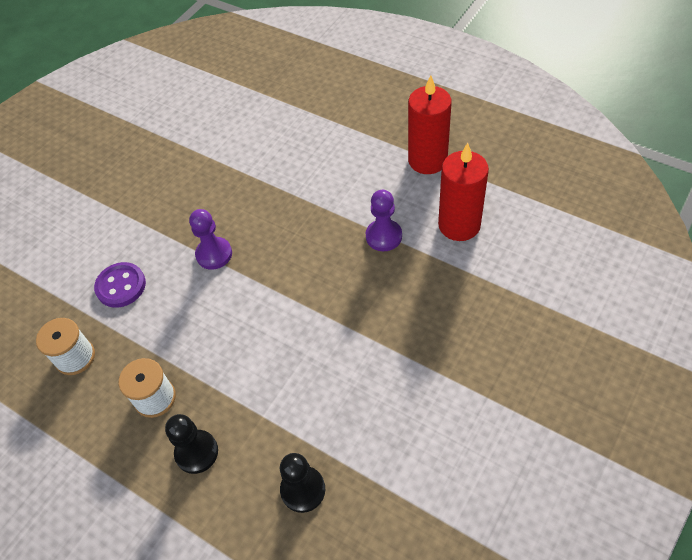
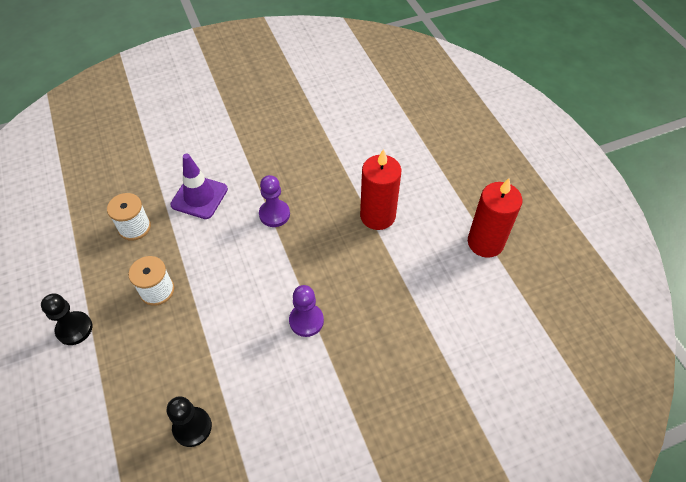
camera: 30 degrees right, 0 degrees up
(121, 286) = (199, 197): purple button -> purple traffic cone
(196, 452) = (151, 348): black pawn -> black pawn (74, 329)
(383, 236) = (401, 281): purple pawn -> purple pawn (306, 321)
(459, 225) = (466, 311): red candle -> red candle (377, 216)

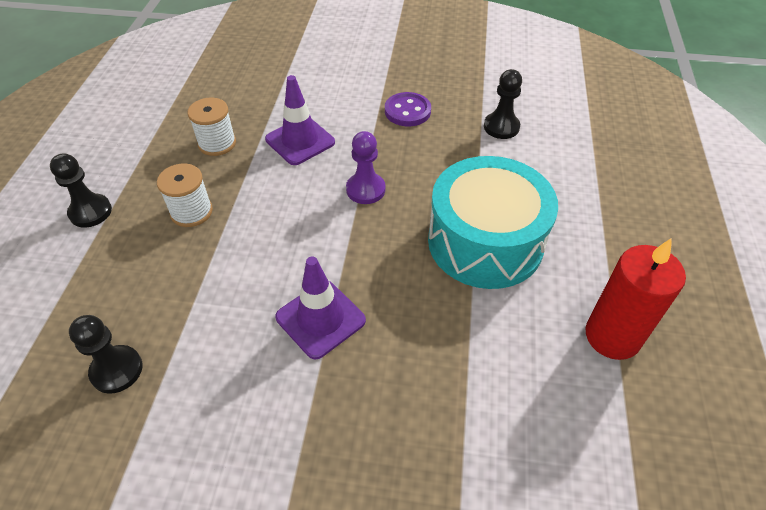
camera: 30 degrees right, 5 degrees down
(264, 138) = (407, 111): none -> purple button
(306, 321) = (320, 319): purple pawn -> purple traffic cone
(337, 124) = (501, 127): none -> black pawn
(377, 216) = (485, 242): red candle -> turquoise drum

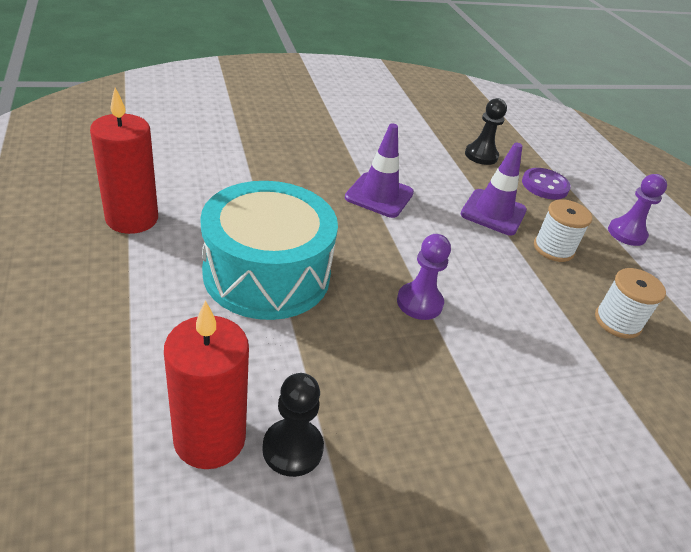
camera: 150 degrees right, 10 degrees down
(90, 212) = (626, 233): black pawn -> purple pawn
(300, 141) = (539, 347): purple traffic cone -> purple traffic cone (493, 212)
(407, 111) = (448, 440): purple button -> purple button (544, 185)
(548, 141) = (210, 439): none -> red candle

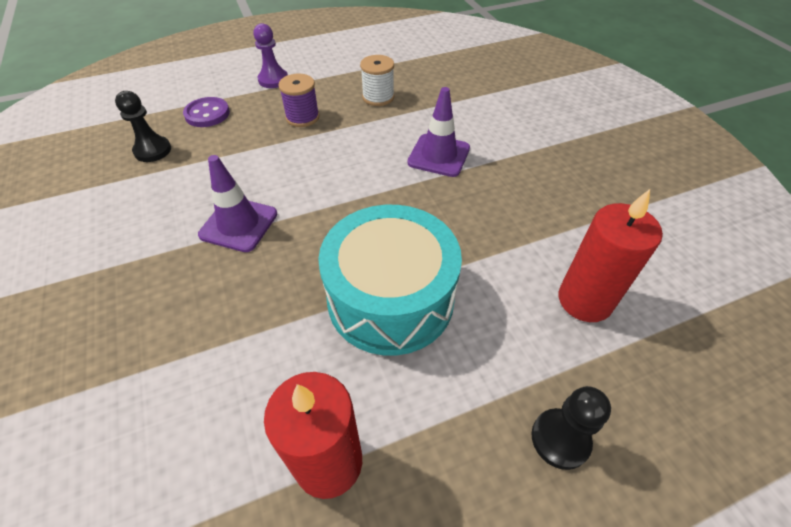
camera: 90 degrees left, 10 degrees up
(292, 448) = (566, 251): black pawn -> black pawn (560, 439)
(419, 303) = (394, 192): purple pawn -> none
(493, 212) = (256, 147): purple traffic cone -> purple traffic cone (439, 155)
(553, 249) = (302, 117): white spool -> purple spool

